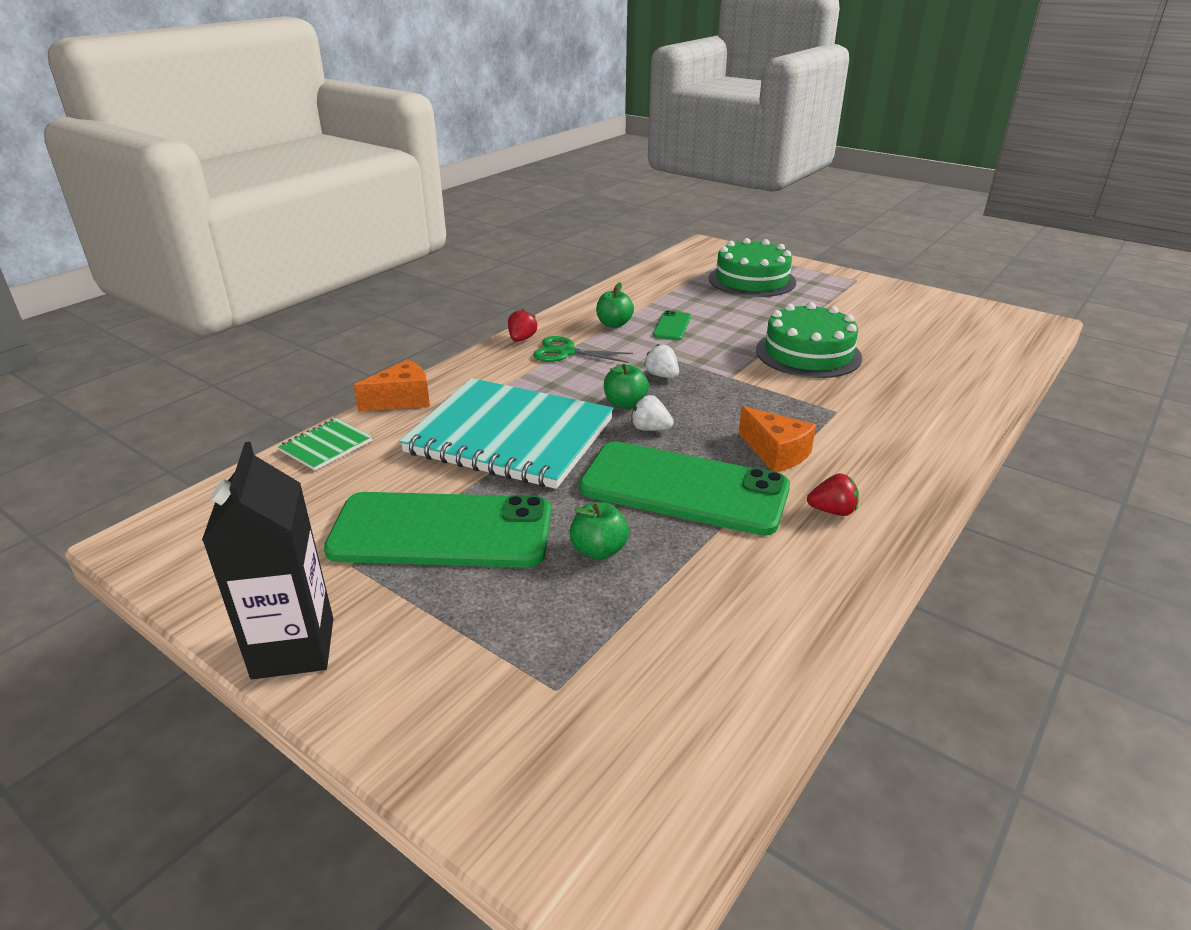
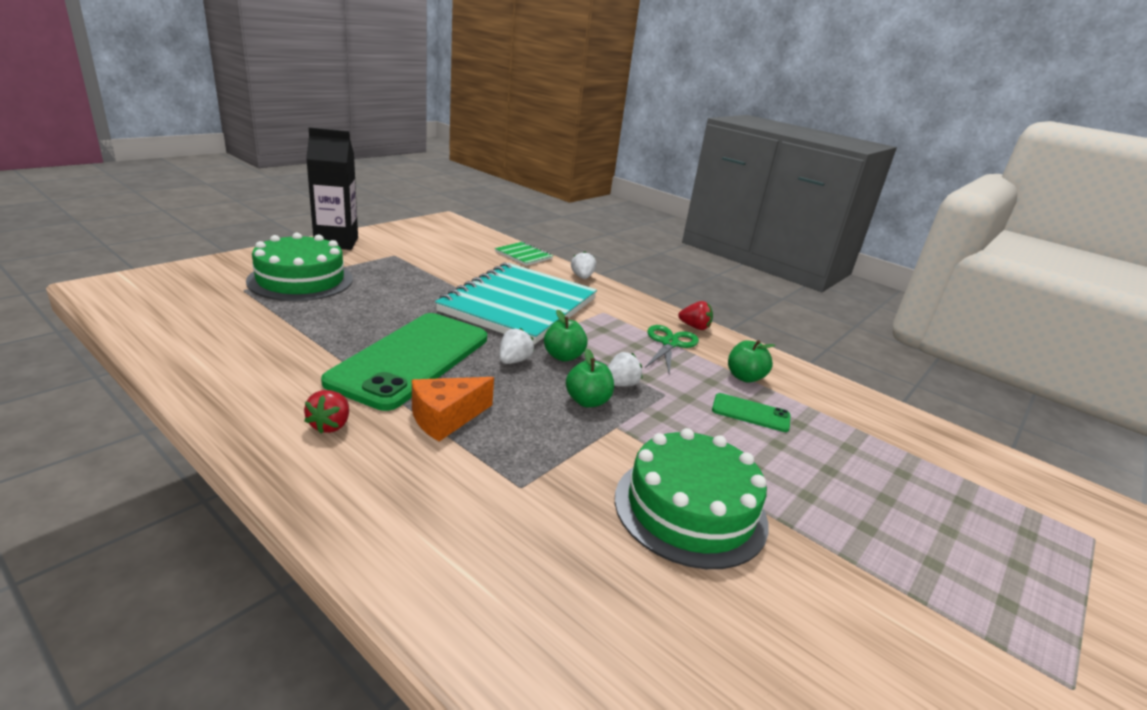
camera: 90 degrees right, 5 degrees down
(402, 400) = (582, 277): orange cheese -> white strawberry
(442, 531) = (410, 276): green phone -> none
(599, 550) = (355, 316): green apple -> green apple (587, 401)
(752, 280) = (962, 521): green cake -> green cake (300, 280)

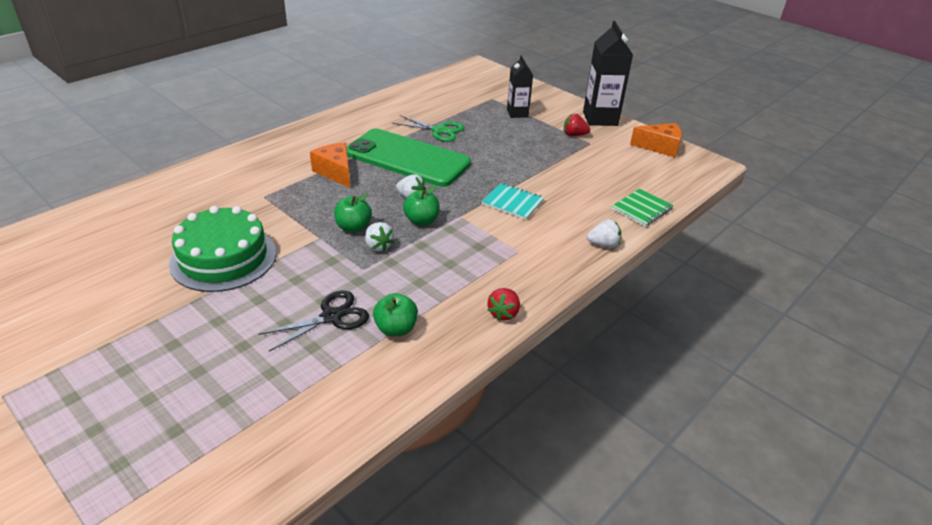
camera: 95 degrees right, 10 degrees up
(300, 280) = (517, 113): green cake -> black carton
(330, 425) = (331, 139): red strawberry -> red strawberry (574, 135)
(410, 230) = (660, 147): none -> orange cheese
(519, 305) = (512, 203): turquoise notebook -> turquoise notebook, size x0.41
(669, 343) = (459, 287): green scissors -> green scissors (439, 130)
(750, 413) = (332, 317): green phone -> black scissors

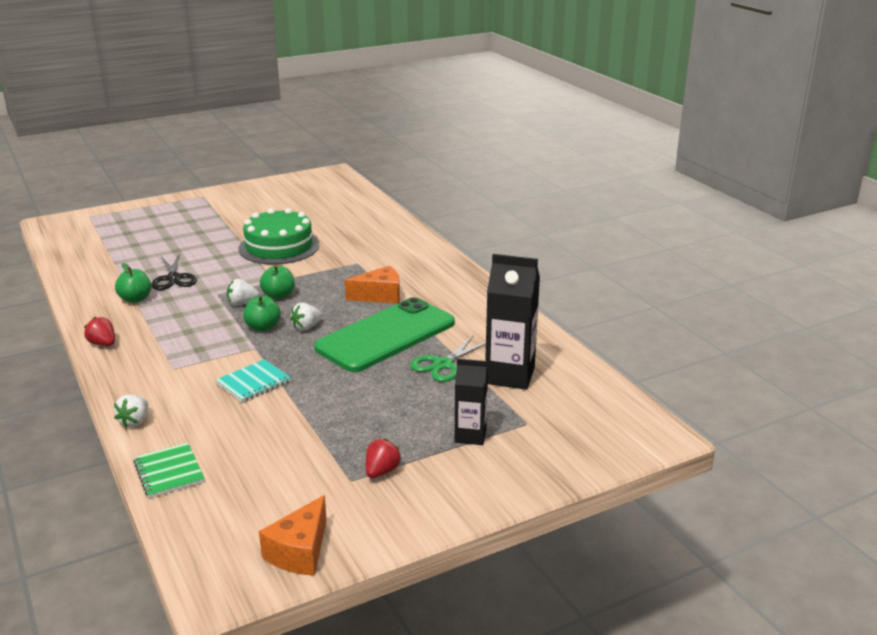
camera: 110 degrees right, 10 degrees down
(600, 118) = (422, 516): black carton -> black carton (510, 376)

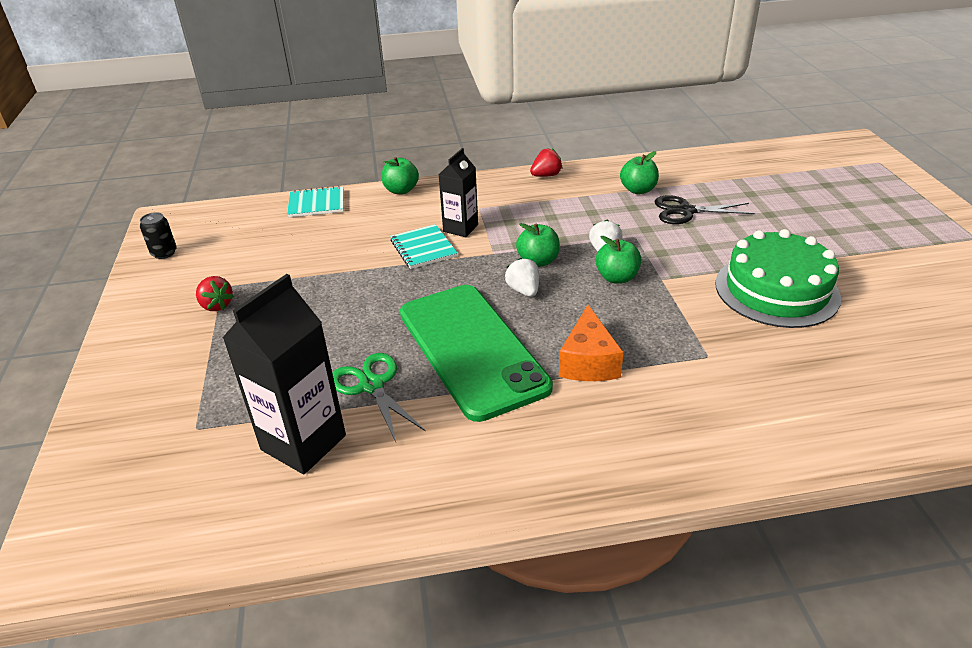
camera: 110 degrees right, 10 degrees up
(135, 421) = (401, 190): white strawberry -> green apple
(169, 472) = (316, 204): green notebook -> turquoise notebook
(299, 552) = (164, 253): orange cheese -> black can
(470, 435) = (216, 375): black carton -> black carton (460, 228)

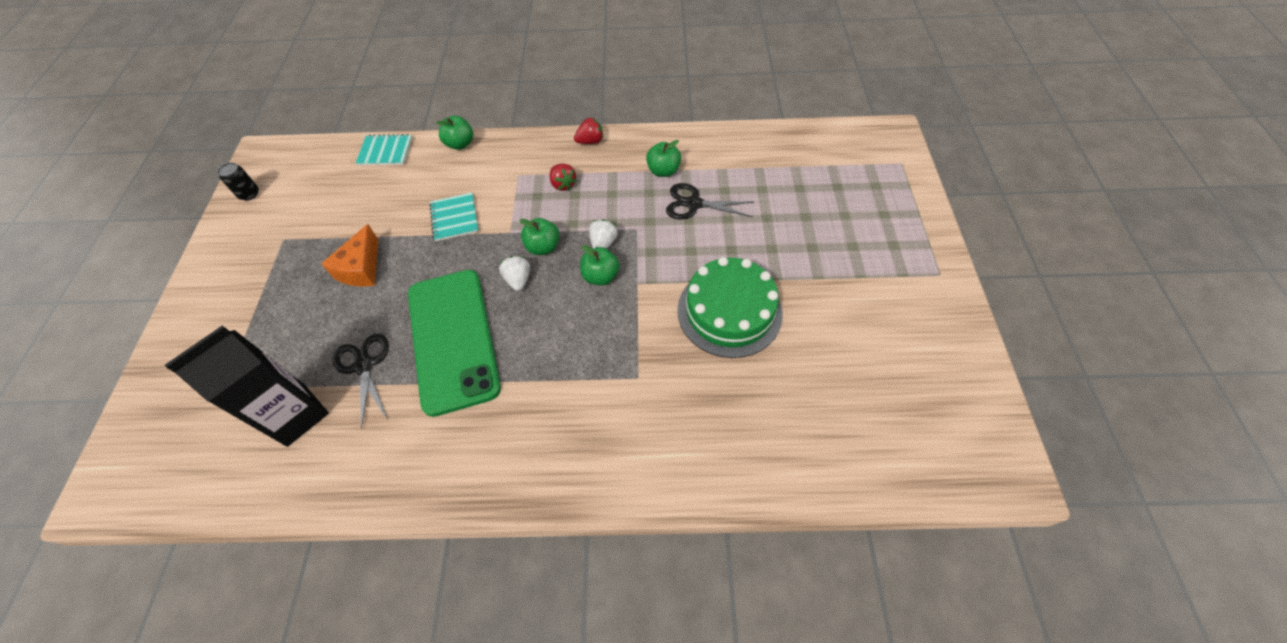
camera: 10 degrees right, 20 degrees up
(216, 305) = (273, 260): red strawberry -> red strawberry (563, 184)
(372, 385) = (364, 365): green scissors -> black scissors
(460, 228) = (493, 198): black carton -> none
(588, 362) = (539, 368): orange cheese -> orange cheese (361, 268)

